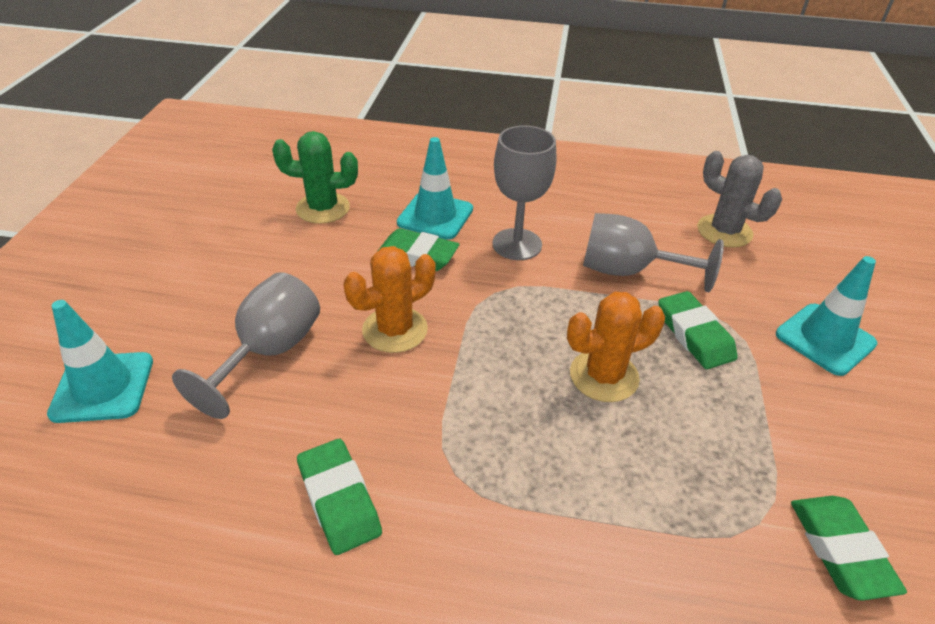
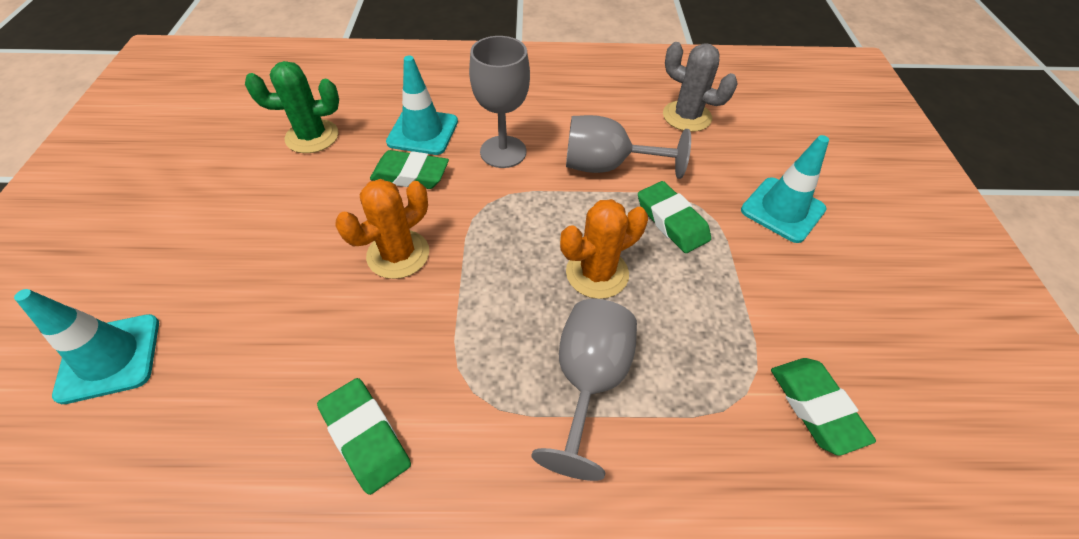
camera: 10 degrees left, 10 degrees up
(269, 352) = (277, 295): grey goblet -> grey goblet (588, 381)

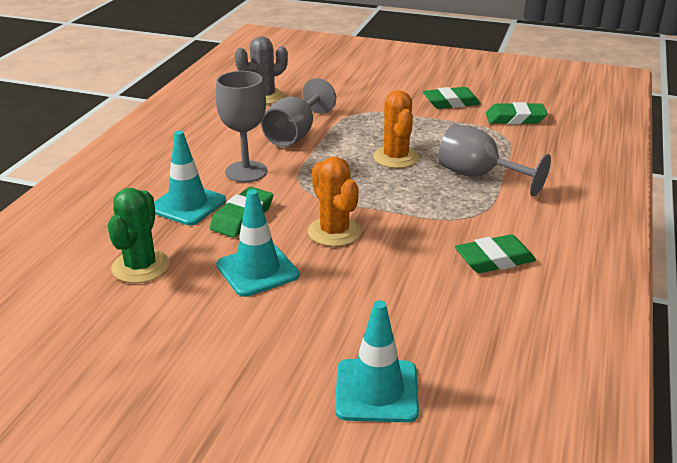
camera: 70 degrees left, 20 degrees down
(671, 221) = (364, 124): green eraser -> green eraser (451, 102)
(782, 210) = (376, 90): turquoise traffic cone -> turquoise traffic cone (257, 270)

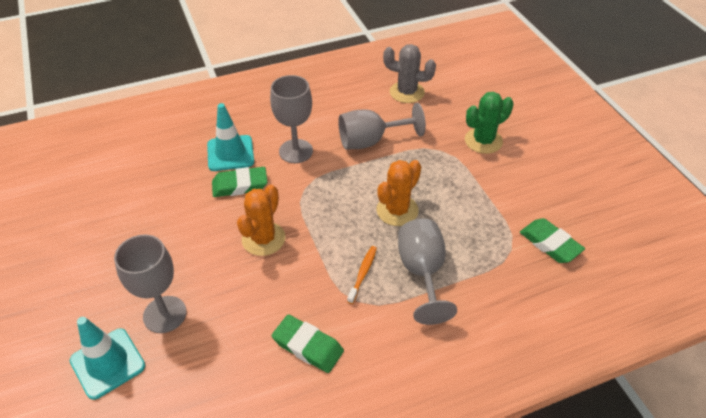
camera: 50 degrees right, 15 degrees up
(141, 266) = (149, 180): green cactus -> green cactus (483, 141)
(257, 270) = (187, 231): turquoise traffic cone -> none
(355, 327) = (165, 314): none -> grey goblet
(445, 201) = (362, 274): none -> orange toothbrush
(451, 102) = (527, 190): green eraser -> none

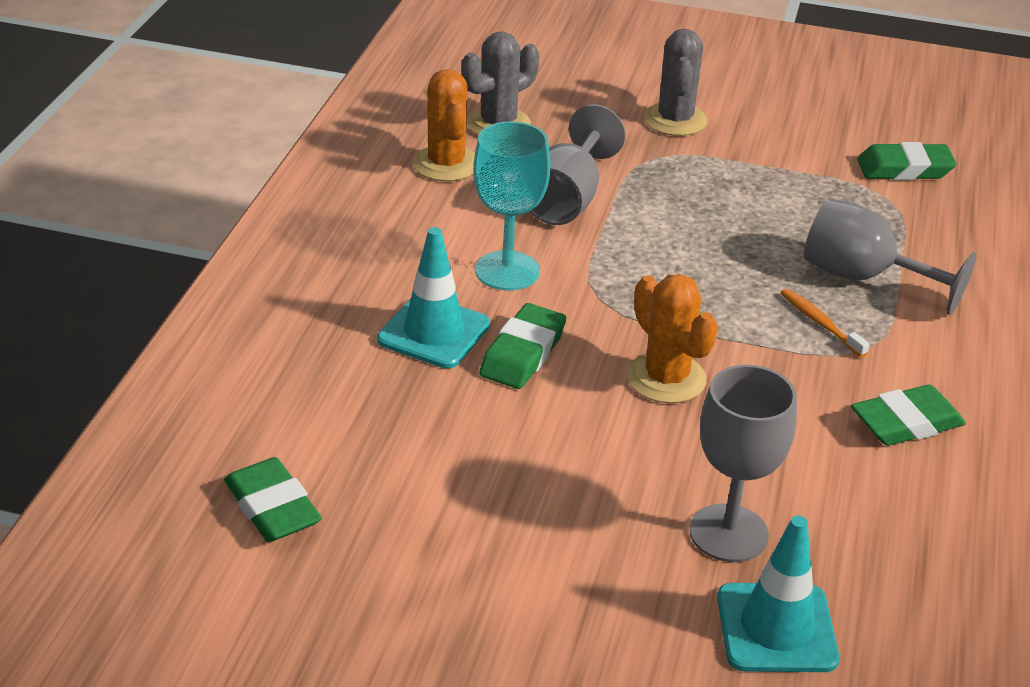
camera: 55 degrees left, 10 degrees down
(84, 170) = (272, 507): none -> green eraser
(296, 151) = (507, 271): grey goblet -> turquoise goblet
(397, 210) = (732, 244): orange cactus -> orange cactus (446, 164)
(483, 141) = (675, 120): green cactus -> grey cactus

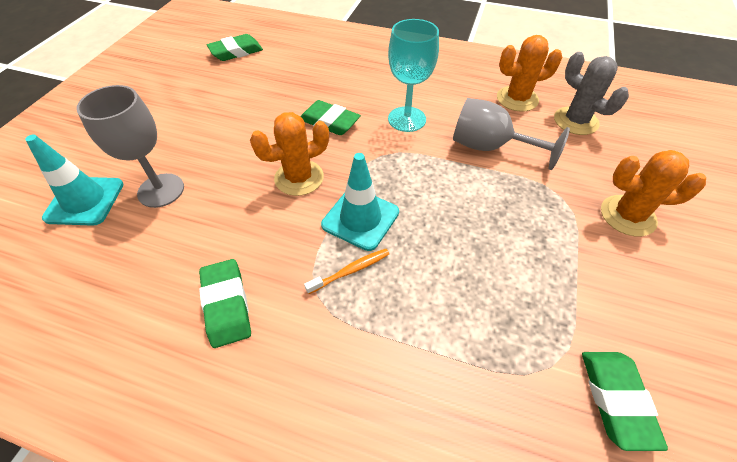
camera: 95 degrees right, 15 degrees up
(434, 332) = (350, 93): turquoise traffic cone -> turquoise traffic cone (360, 218)
(675, 120) = (627, 216): grey cactus -> orange cactus
(863, 278) = (412, 314): grey goblet -> none

